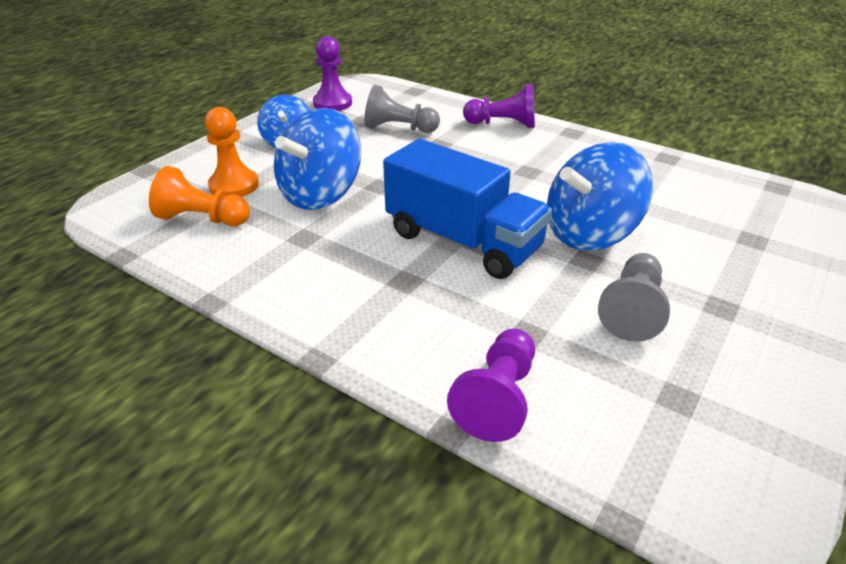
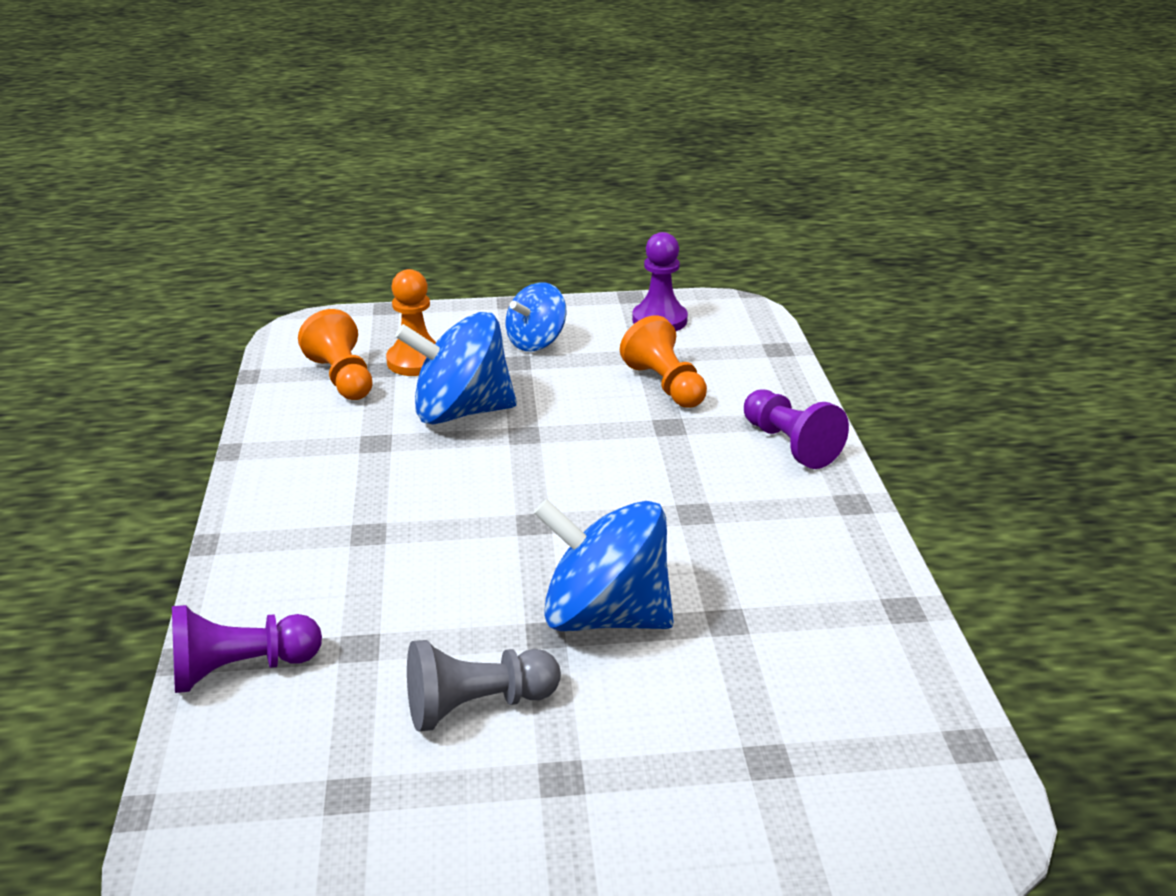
camera: 50 degrees right, 5 degrees down
(398, 128) = (665, 385): grey pawn -> orange pawn
(463, 241) = (479, 535): blue truck -> none

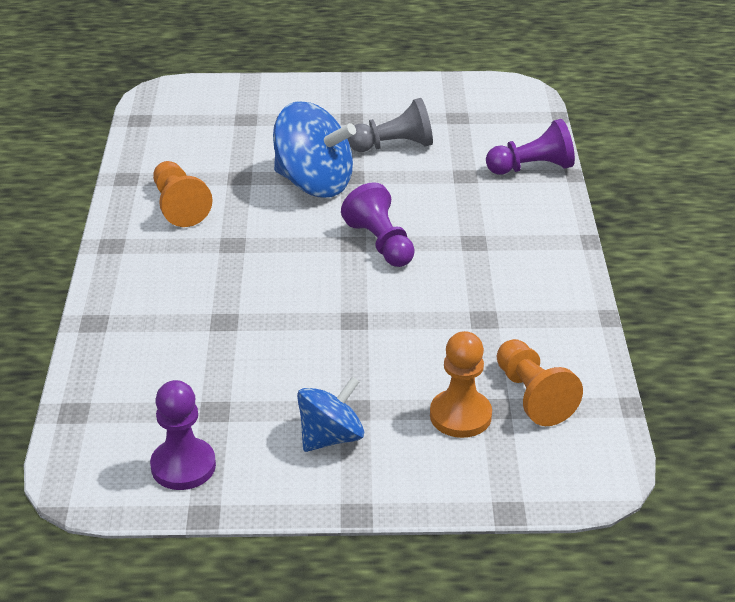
camera: 175 degrees left, 5 degrees up
(461, 412) = (410, 347): blue spinning top -> none
(665, 385) = (211, 368): orange pawn -> orange pawn (179, 206)
(790, 444) = (129, 296): purple pawn -> purple pawn (380, 243)

